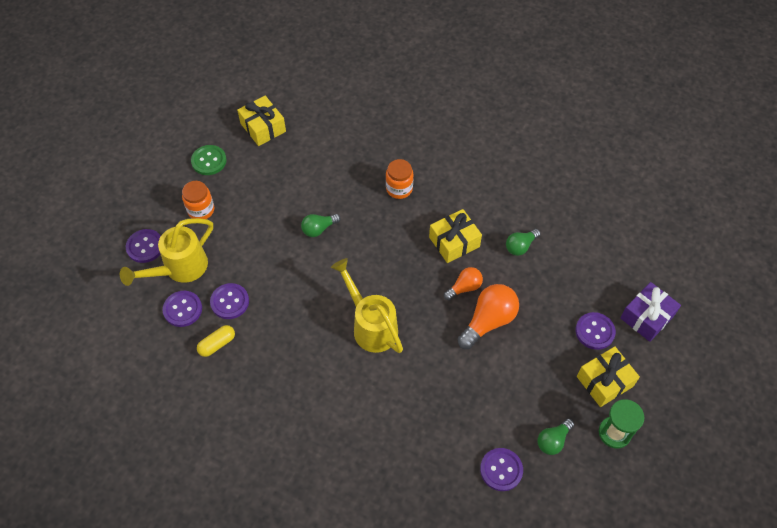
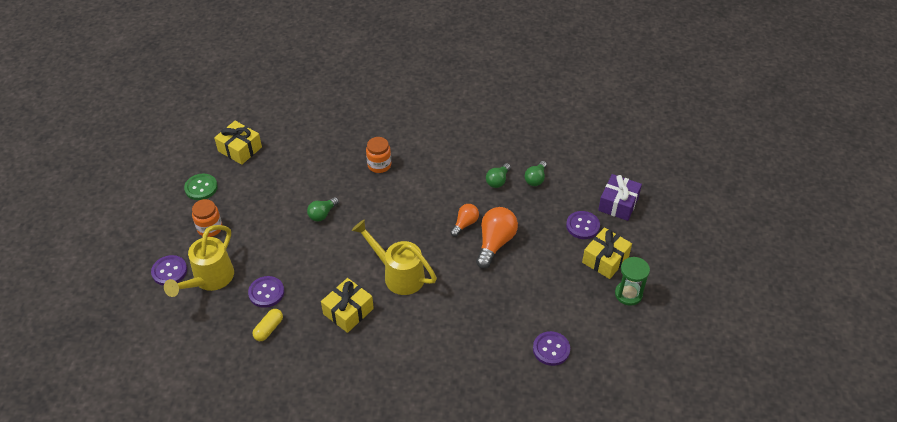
camera: 20 degrees left, 10 degrees down
(182, 309) = (225, 311): purple button -> none
(454, 242) = (442, 192): yellow gift -> yellow gift (348, 311)
(553, 440) = (583, 314): green light bulb -> green light bulb (535, 179)

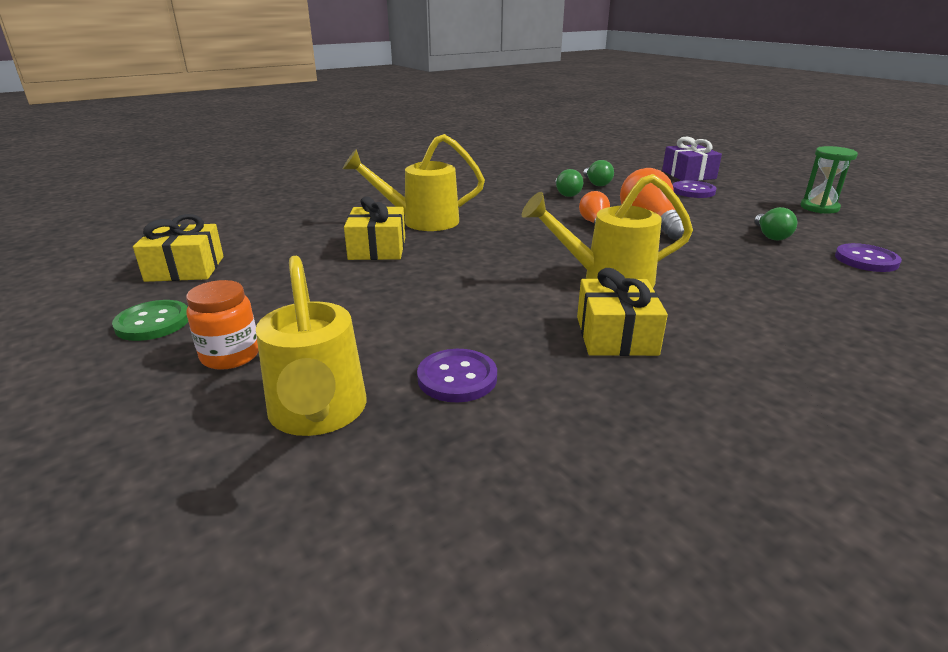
camera: 40 degrees left, 20 degrees down
(169, 271) = (202, 447): purple button -> none
(269, 329) = (538, 417): yellow capsule -> none
(322, 214) = (413, 274): green light bulb -> green light bulb (770, 236)
(379, 165) = (421, 221): orange jar -> yellow watering can
(605, 259) = (754, 199): yellow gift -> yellow gift (377, 248)

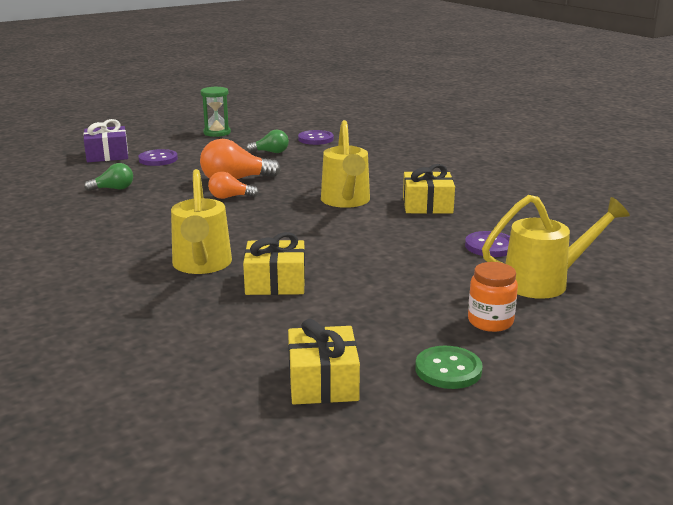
camera: 90 degrees left, 5 degrees down
(566, 194) = (140, 202): green light bulb -> none

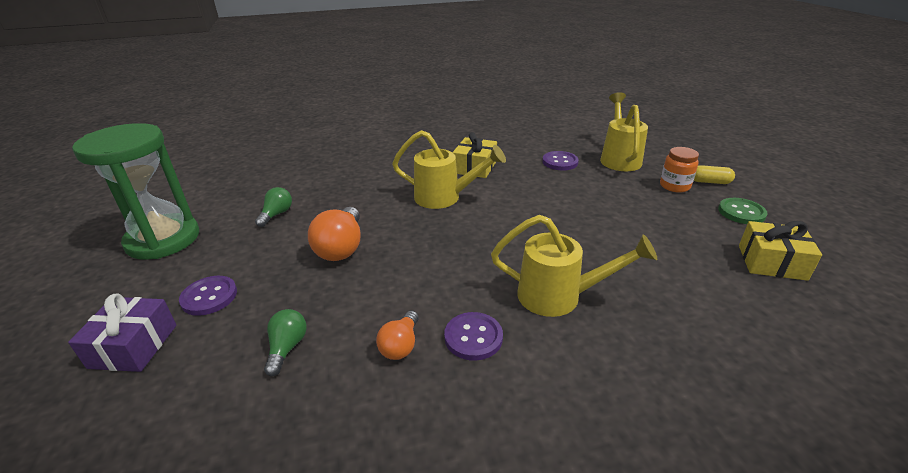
camera: 70 degrees left, 10 degrees up
(217, 133) = (163, 239): green hourglass -> green hourglass, size x1.96
(230, 197) = (389, 257): orange light bulb -> orange light bulb (401, 345)
(275, 282) = (605, 258): yellow gift -> none
(315, 139) = (266, 184): purple button -> purple button (473, 337)
(532, 349) = (709, 182): none -> yellow capsule

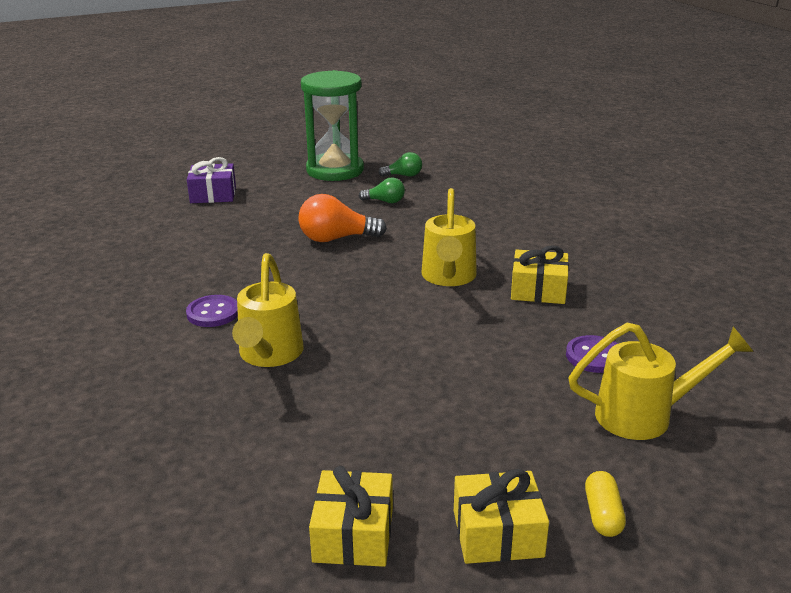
camera: 80 degrees right, 5 degrees down
(209, 297) = (263, 204): purple button -> none
(287, 348) = (207, 242): green light bulb -> green light bulb (403, 175)
(401, 345) = (206, 283): orange light bulb -> none
(674, 186) = (565, 468): orange jar -> none
(741, 212) = (497, 533): green button -> yellow gift

